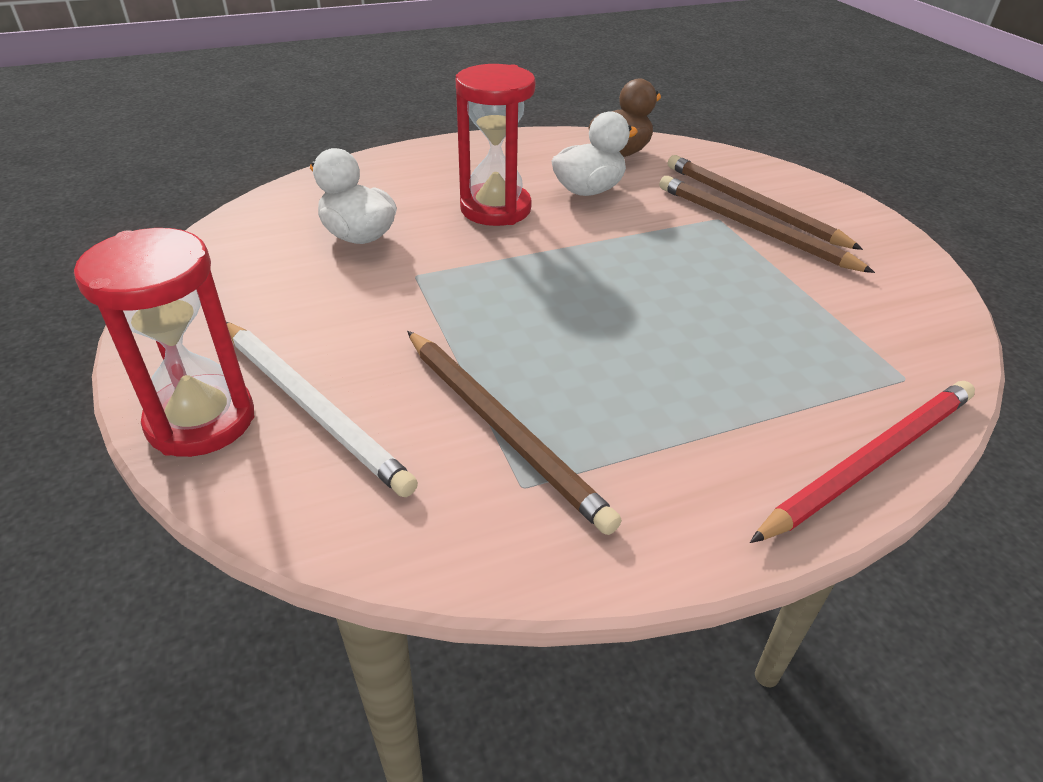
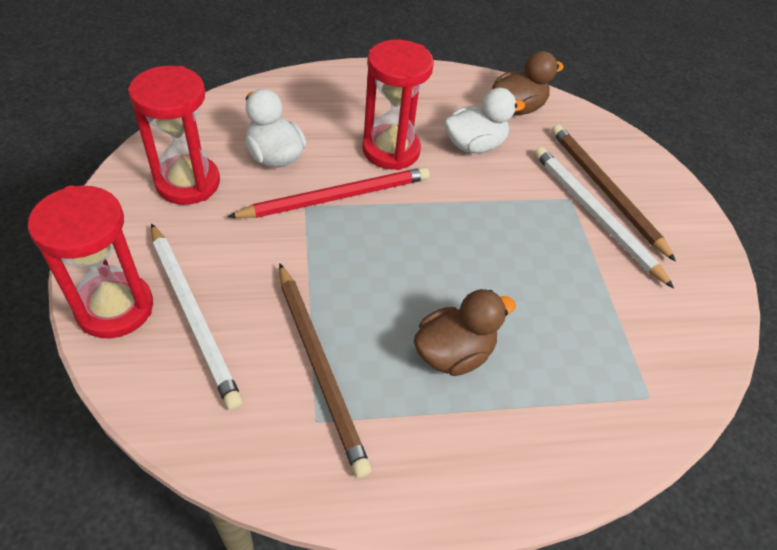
camera: 10 degrees right, 10 degrees up
(256, 277) = (188, 183): none -> red hourglass
(661, 382) = (453, 353): none -> brown duck
(751, 228) = (594, 215): brown pencil -> white pencil
(871, 461) = (582, 465): red pencil -> red pencil (337, 197)

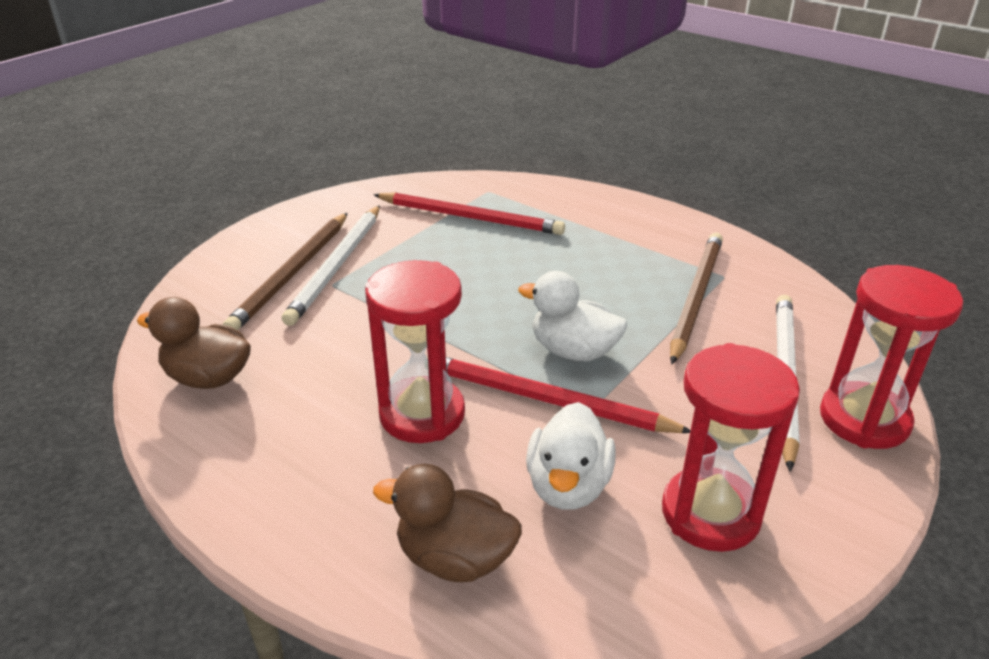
camera: 130 degrees left, 15 degrees down
(453, 353) = (584, 258): brown duck -> brown duck (455, 558)
(474, 145) = (327, 369): white duck -> white duck (573, 351)
(603, 339) = (470, 217): none -> red pencil

